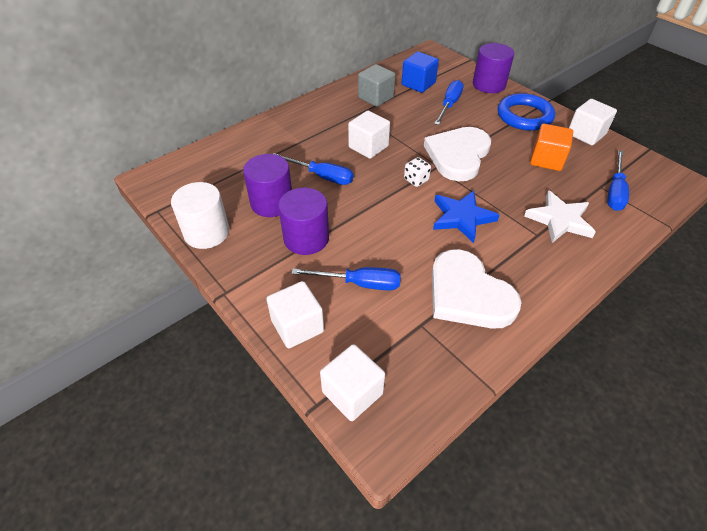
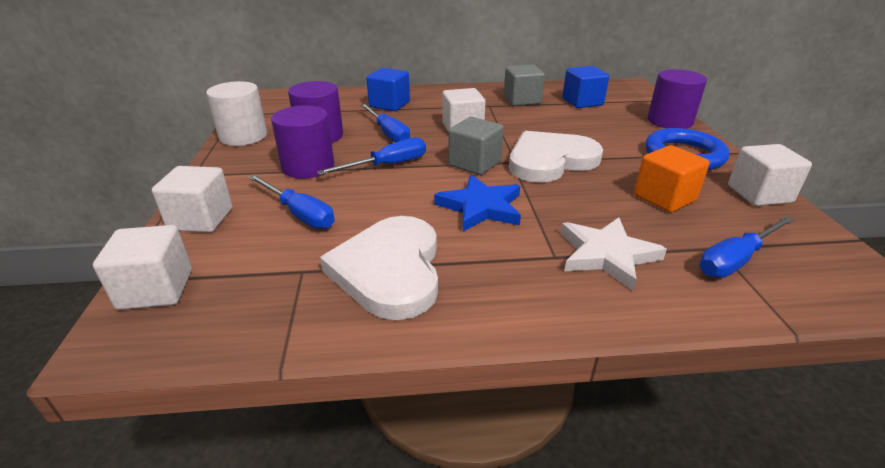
camera: 35 degrees right, 15 degrees down
(282, 142) = (389, 104): none -> blue cube
(416, 180) = (474, 163): white dice -> grey cube
(449, 105) = (596, 124): blue screwdriver -> blue screwdriver (387, 165)

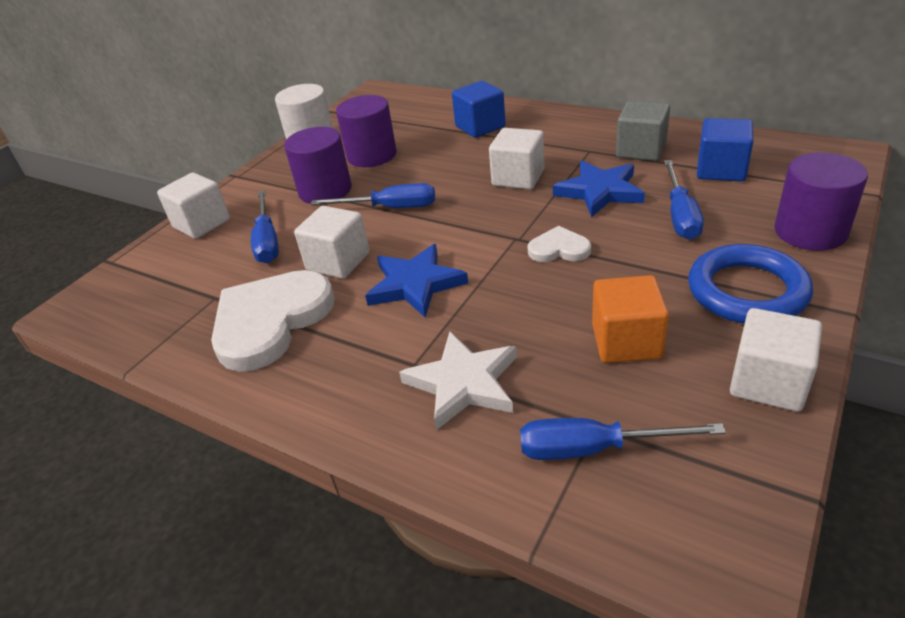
camera: 40 degrees right, 5 degrees up
(156, 289) = (123, 277): white cube -> white cube (338, 262)
(388, 133) = (435, 167): blue screwdriver -> blue screwdriver (680, 215)
(474, 163) = (473, 229): grey cube -> none
(529, 125) = (599, 191): none -> blue star
(550, 160) = (559, 249): white heart -> white heart, size x0.48

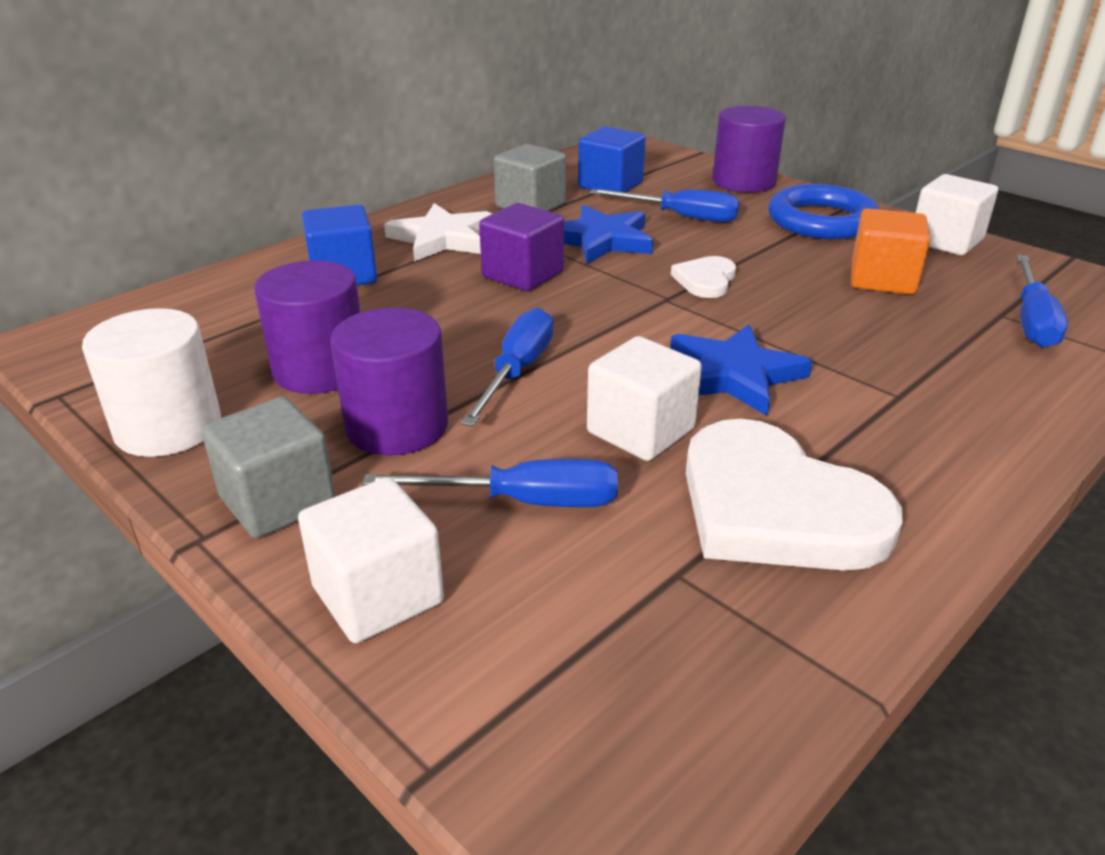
camera: 80 degrees left, 5 degrees down
(261, 182) = (278, 501): none -> grey cube
(463, 383) = (937, 369): white star -> white star (442, 238)
(518, 178) = (522, 275): white cube -> purple cube

